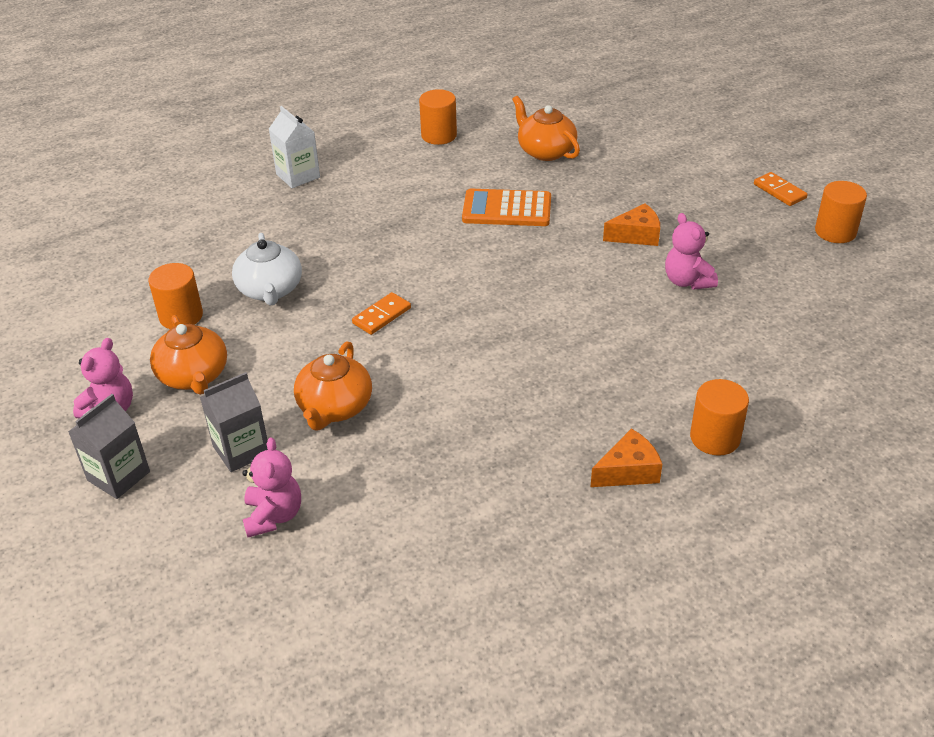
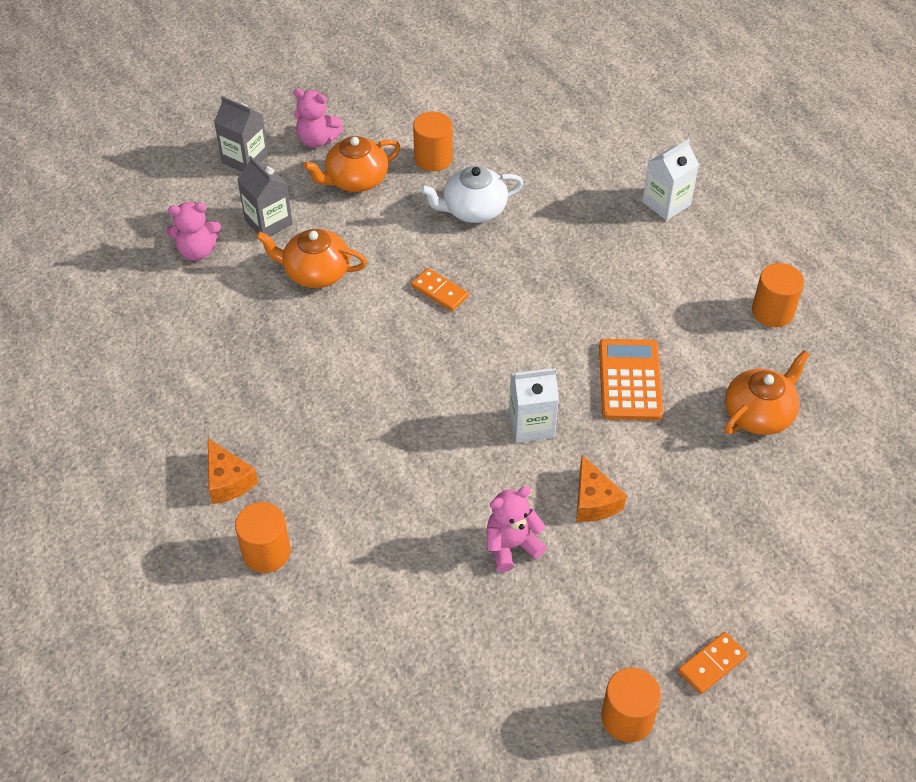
camera: 85 degrees right, 10 degrees up
(554, 264) = (531, 424): none -> white carton

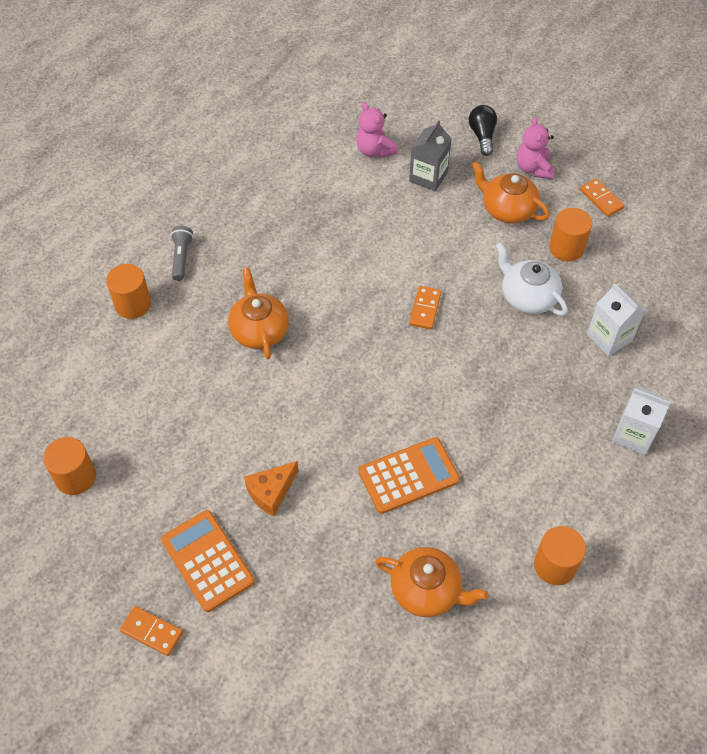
camera: 65 degrees right, 5 degrees up
(228, 480) = (181, 257): orange cheese -> grey flashlight
(245, 159) = (482, 136): grey carton -> black light bulb
(316, 272) = (396, 225): orange teapot -> orange teapot (259, 330)
(391, 110) = (601, 199): none -> orange domino
(511, 546) = (203, 451): pink teddy bear -> none
(531, 424) = (325, 421): white carton -> white carton (609, 337)
(627, 718) = (81, 585): orange cylinder -> orange cylinder (75, 477)
(649, 585) = (207, 560): none -> orange calculator

